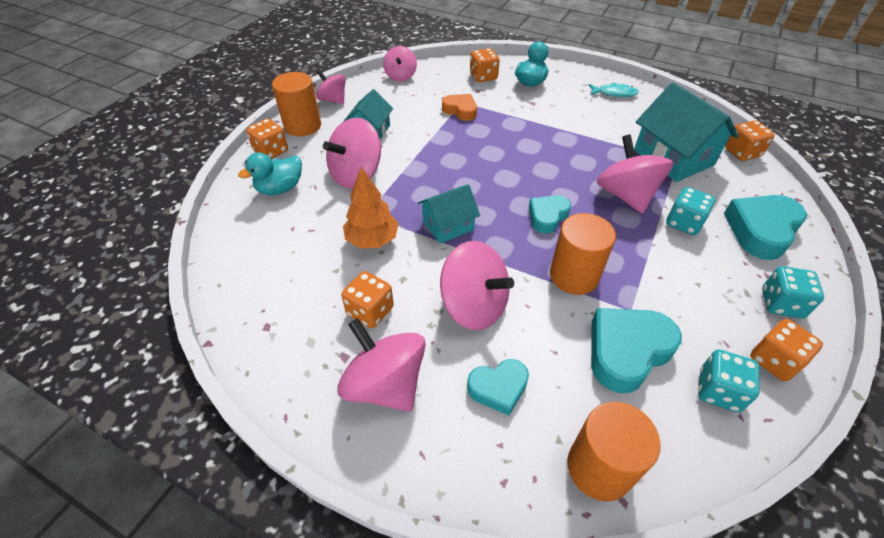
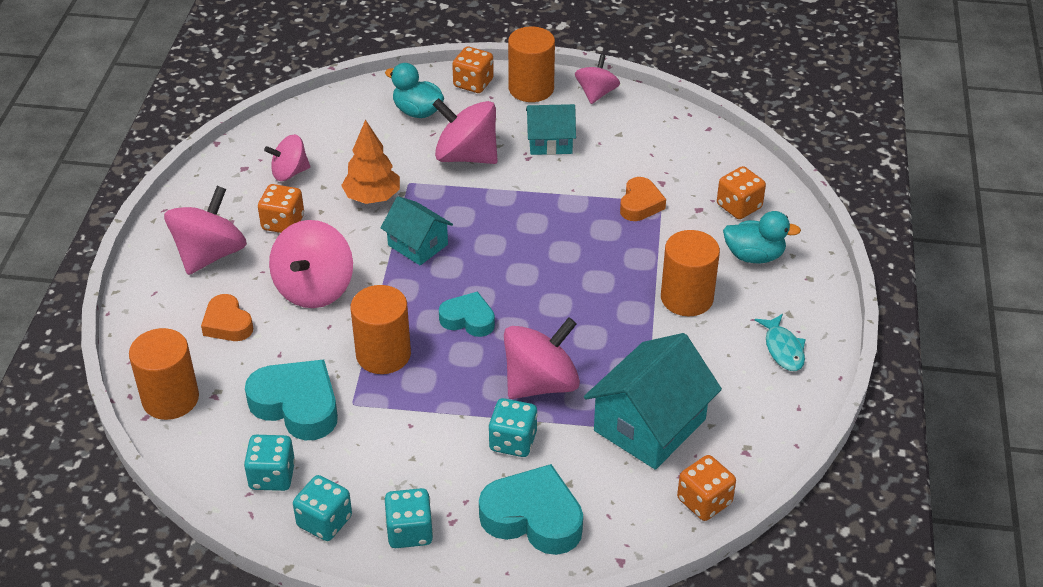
camera: 70 degrees right, 5 degrees down
(400, 76) = (688, 131): pink spinning top -> pink spinning top (289, 172)
(498, 388) = (227, 324): turquoise heart -> orange heart
(559, 115) = (687, 298): none -> orange cylinder
(774, 360) = (324, 521): orange dice -> turquoise dice

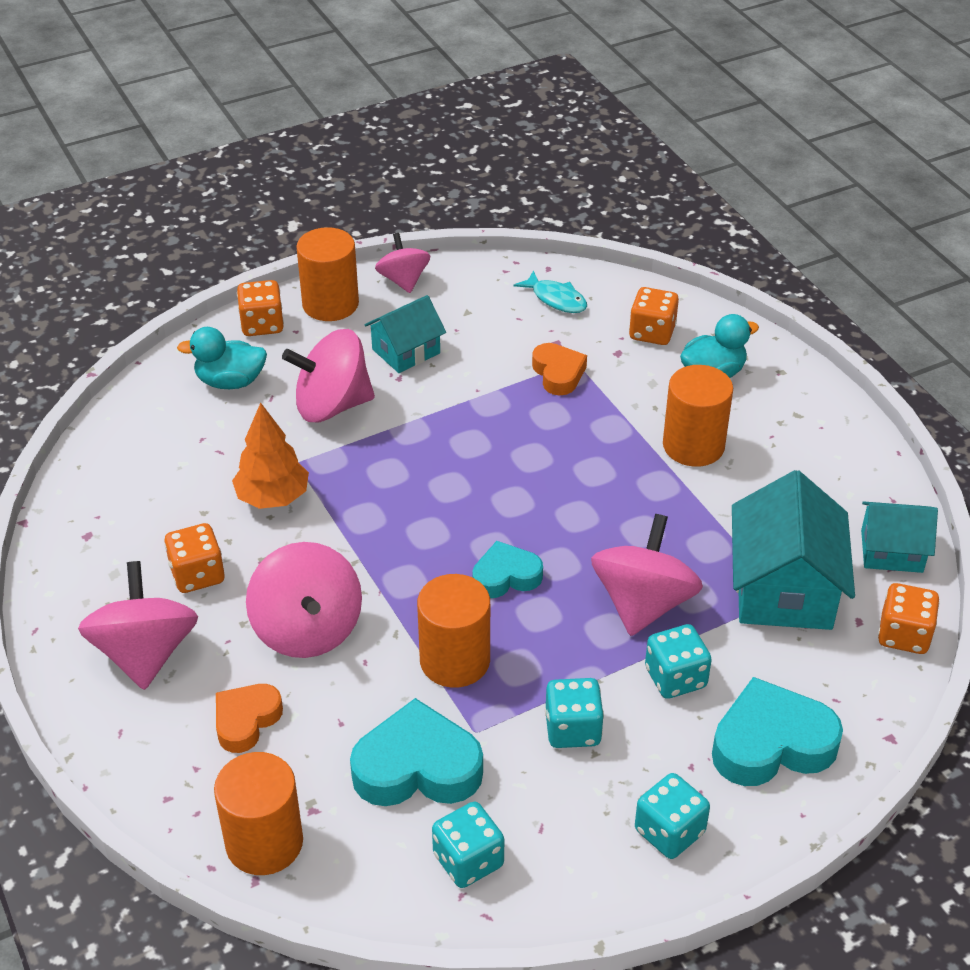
camera: 35 degrees left, 0 degrees up
(227, 324) = (246, 721): orange heart -> orange heart turned 105 degrees clockwise
(289, 172) = (148, 515): pink spinning top -> none
(324, 521) = (573, 875): turquoise dice -> turquoise dice (572, 729)
(418, 245) = (374, 524): turquoise house -> turquoise house (891, 551)
(783, 349) = (825, 451): turquoise fish -> turquoise fish (556, 299)

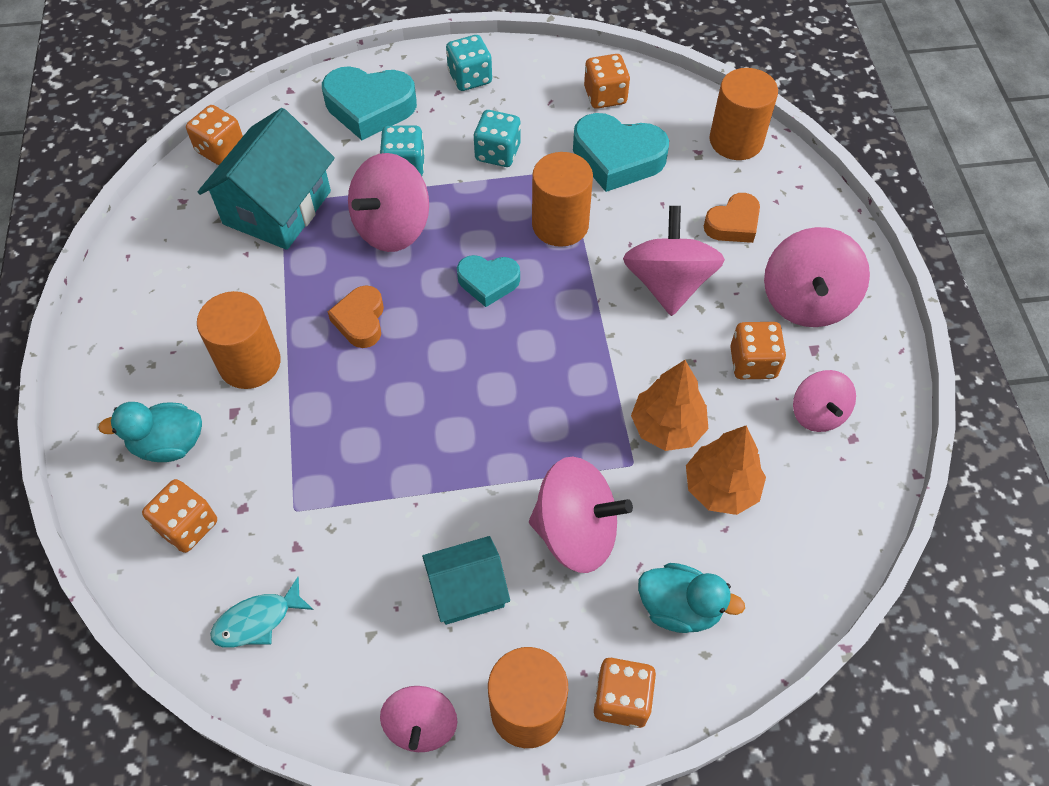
camera: 160 degrees left, 15 degrees up
(124, 547) = (817, 413): none -> pink spinning top
(211, 465) = (721, 487): none -> orange tree
(468, 860) = (605, 96): turquoise dice -> orange dice
(556, 299) = (257, 620): turquoise fish -> turquoise fish turned 90 degrees counterclockwise
(558, 373) = (321, 498): orange heart -> orange heart (360, 320)
(891, 551) = (170, 213): turquoise house -> none

